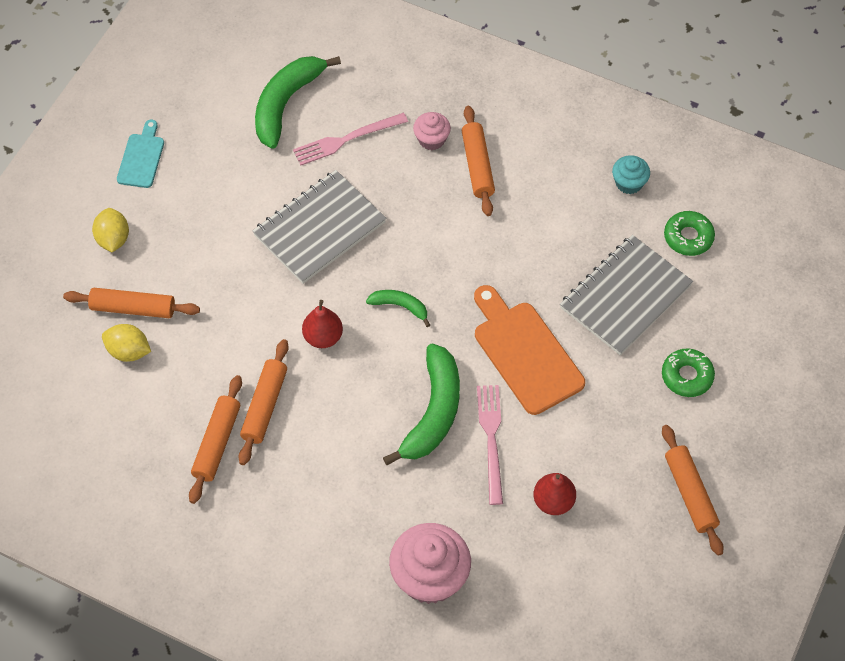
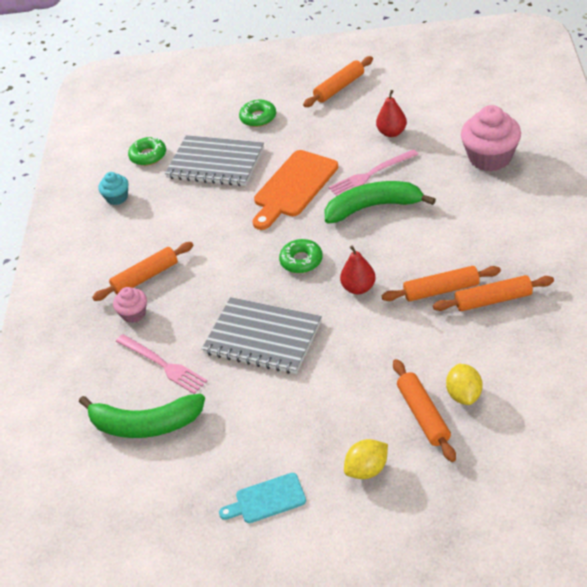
camera: 110 degrees left, 15 degrees down
(400, 306) = (301, 261): green banana -> green donut

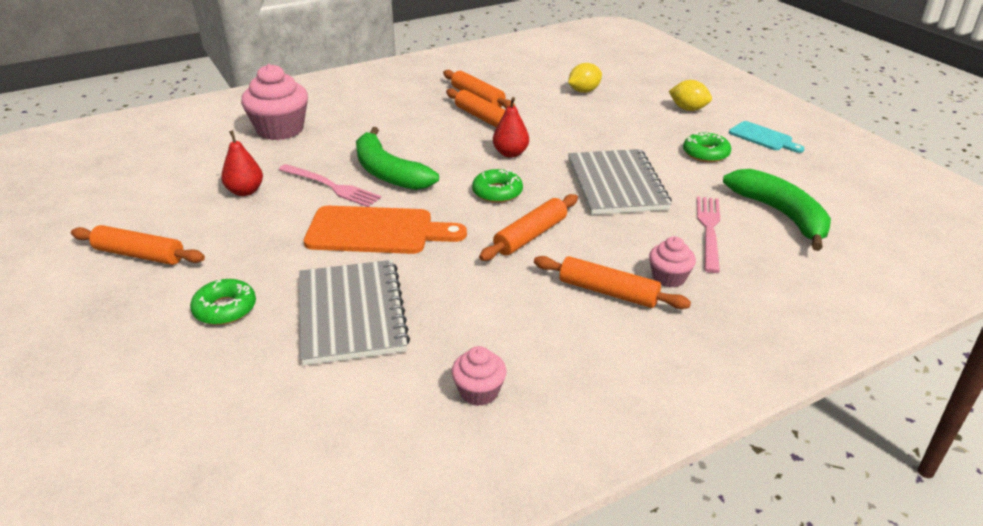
camera: 125 degrees left, 10 degrees down
(117, 198) = (479, 392): turquoise cupcake -> pink cupcake
(148, 156) = (357, 400): green donut -> green donut (705, 153)
(423, 415) = (618, 100): orange rolling pin -> orange rolling pin (530, 236)

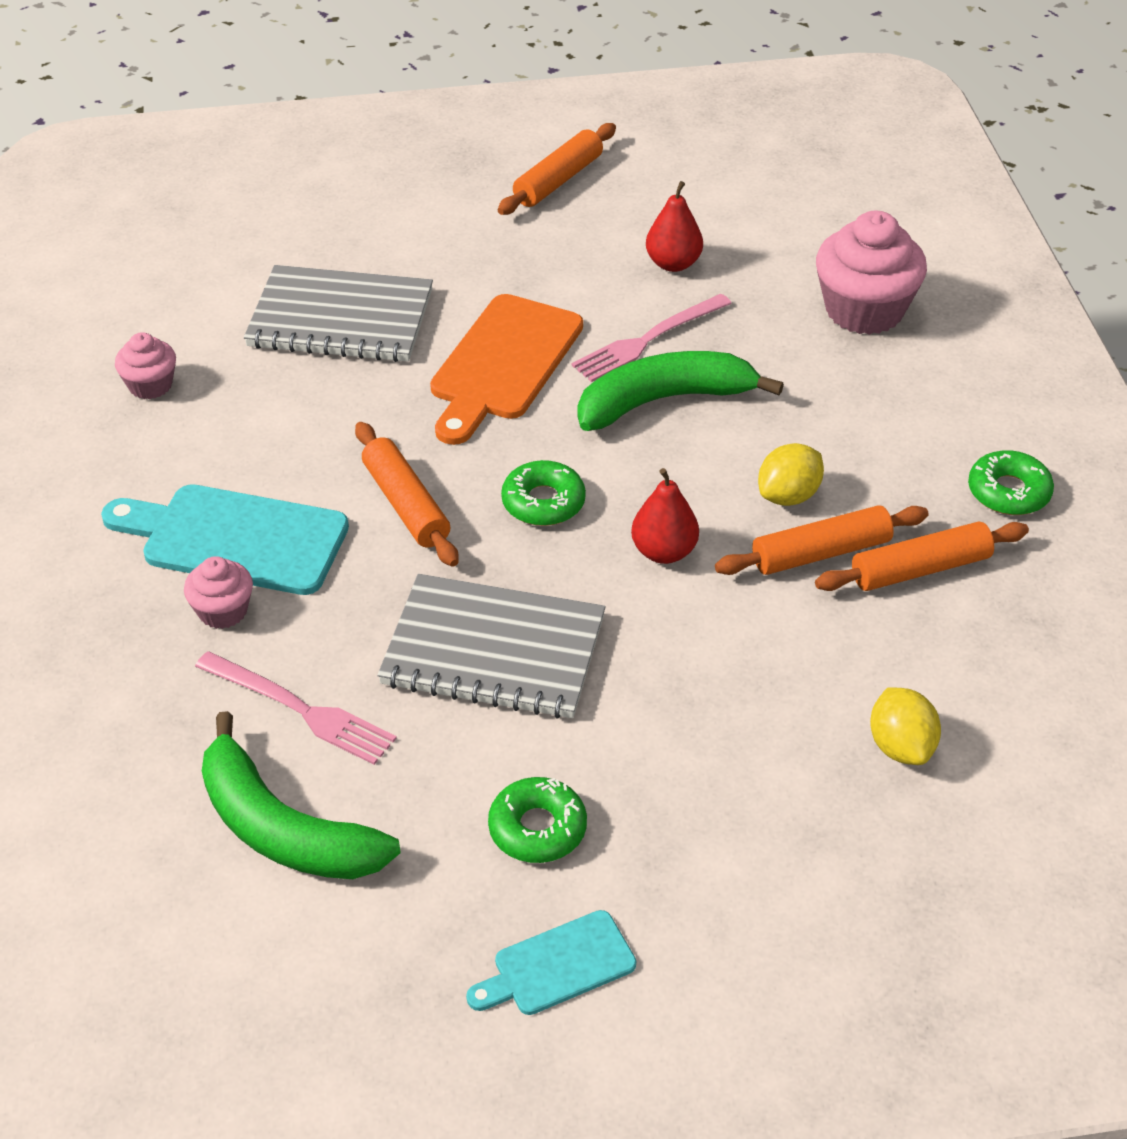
camera: 110 degrees right, 10 degrees up
(225, 309) = (410, 234): green donut -> green donut (1008, 492)
(608, 292) = (235, 539): orange rolling pin -> turquoise cutting board
(688, 109) = (744, 897): yellow lemon -> yellow lemon (788, 496)
(780, 214) = (284, 829): green banana -> green banana turned 45 degrees clockwise

